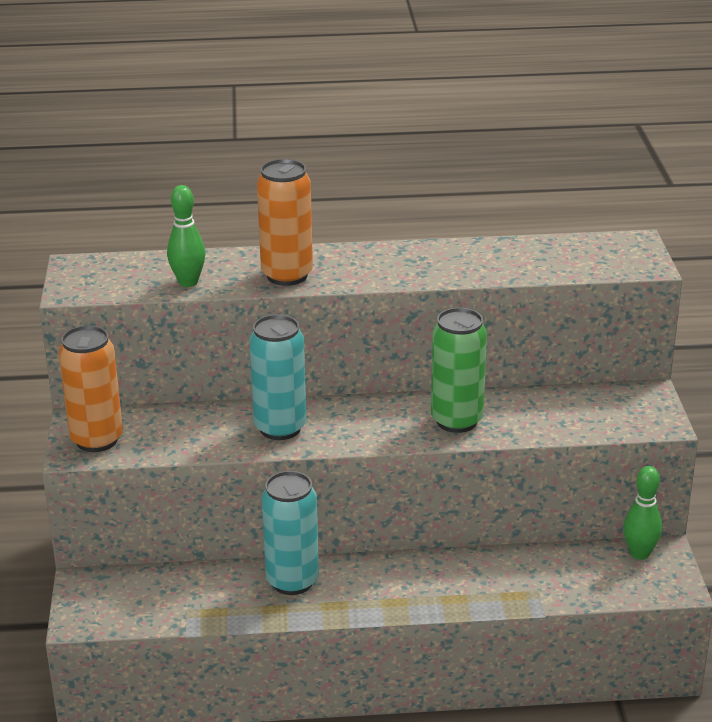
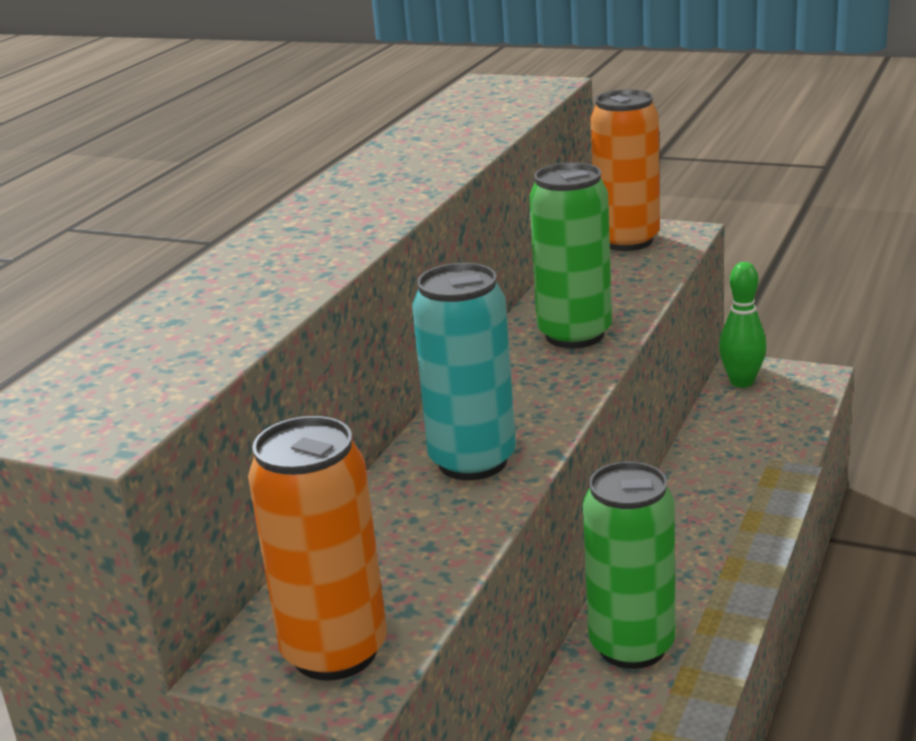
camera: 60 degrees left, 5 degrees down
(188, 282) = (231, 325): green bowling pin -> none
(287, 275) = (314, 253): orange can -> orange can (627, 241)
(292, 581) = (632, 646): turquoise can -> green can

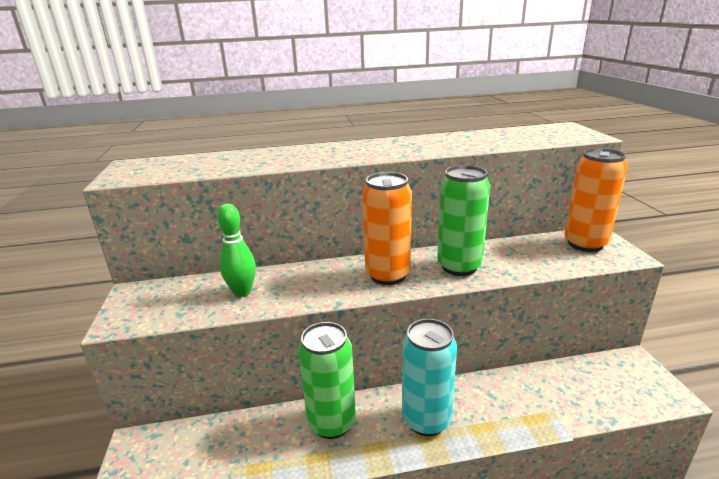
camera: 55 degrees right, 0 degrees up
(335, 652) = (143, 308): orange can -> orange can (387, 275)
(472, 461) = (311, 284): turquoise can -> turquoise can (426, 420)
(741, 382) = (617, 365): green bowling pin -> green bowling pin (242, 292)

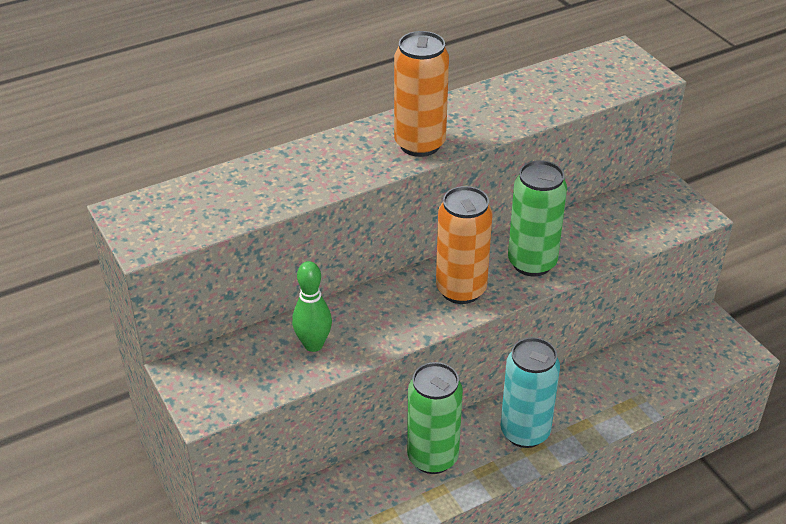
camera: 20 degrees left, 15 degrees up
(585, 244) = (654, 204): orange can -> orange can (419, 144)

